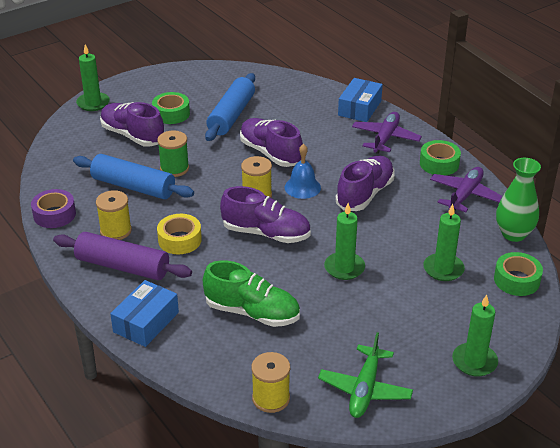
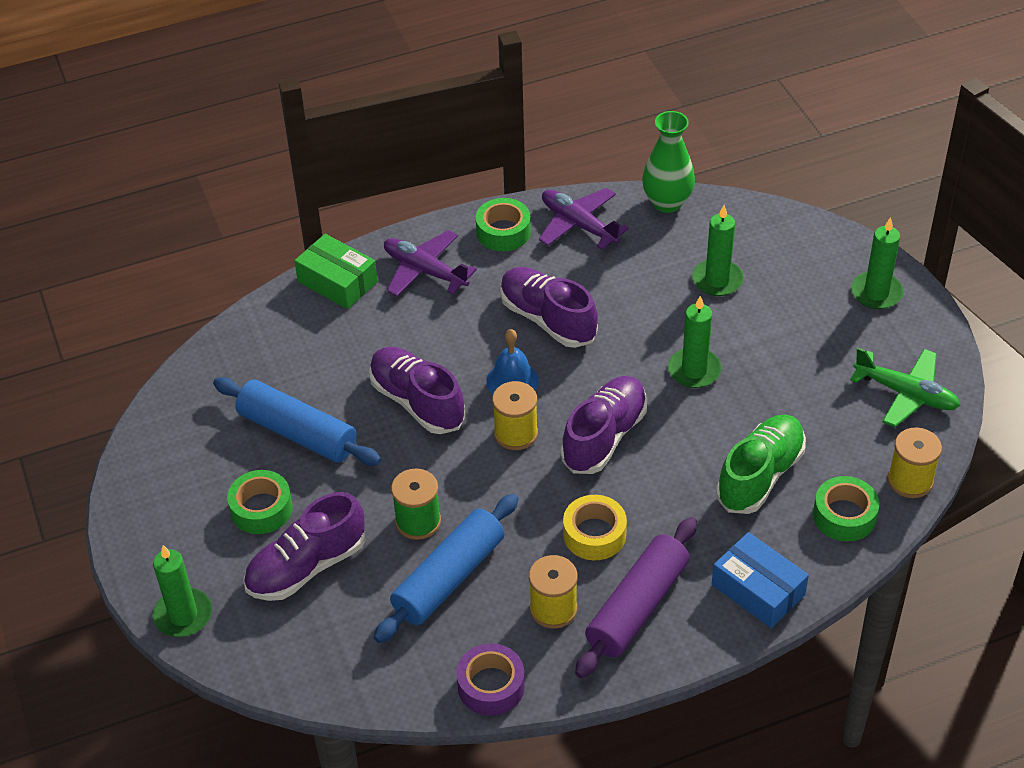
camera: 75 degrees left, 10 degrees up
(270, 153) = (417, 402): purple shoe -> purple shoe turned 75 degrees clockwise
(359, 108) = (337, 282): blue box -> green box
(516, 280) = (750, 223): green tape -> green tape (844, 516)

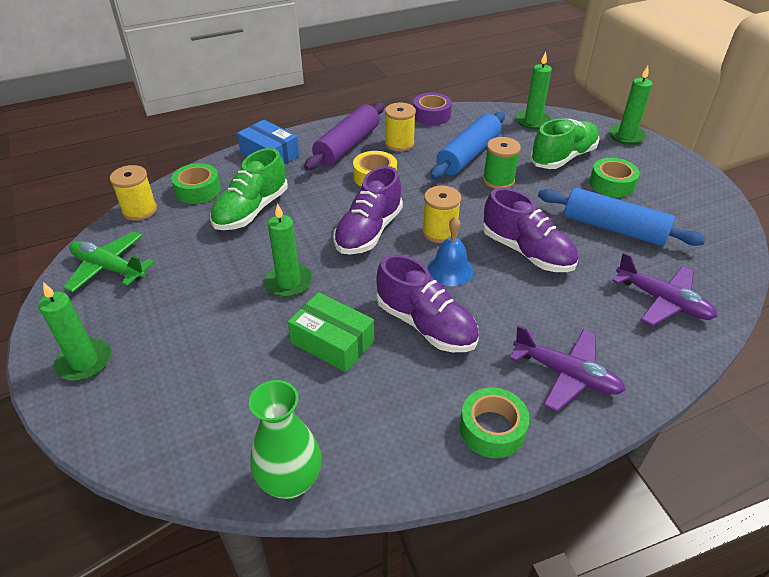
camera: 175 degrees right, 5 degrees down
(306, 567) = (563, 157): purple shoe -> green shoe
(337, 282) = (654, 359): green box -> green box (332, 342)
(578, 225) = (402, 442): purple plane -> purple plane (662, 301)
(717, 280) = (249, 372): green candle -> green candle (532, 121)

